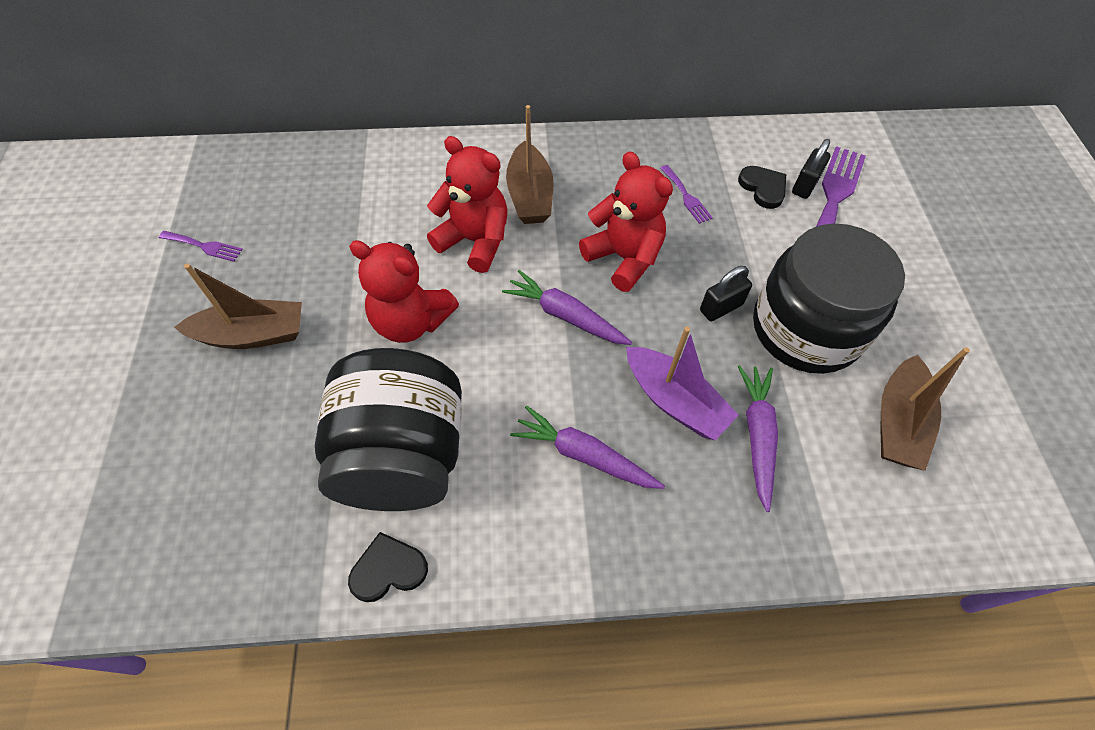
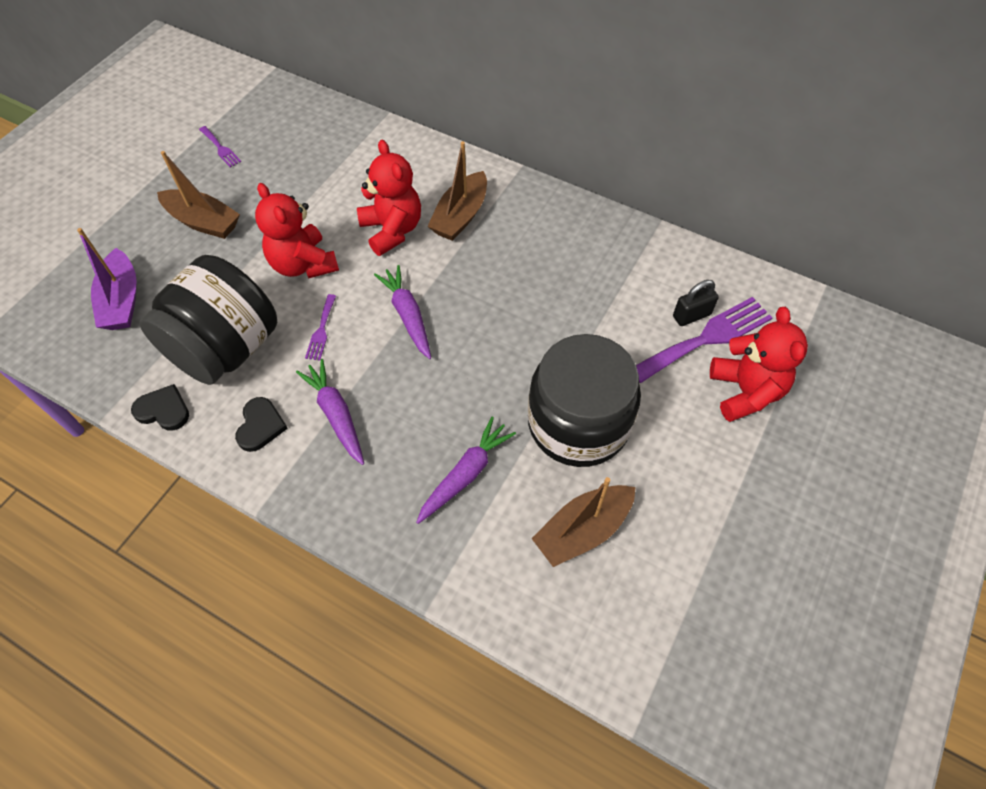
camera: 35 degrees right, 0 degrees up
(624, 258) = (487, 297): red teddy bear -> red teddy bear (745, 391)
(674, 401) = (429, 416): purple boat -> purple boat (122, 301)
(686, 196) = (580, 275): purple fork -> purple fork (321, 330)
(721, 307) = (526, 371): black padlock -> none
(763, 188) = (652, 300): black heart -> black heart (260, 426)

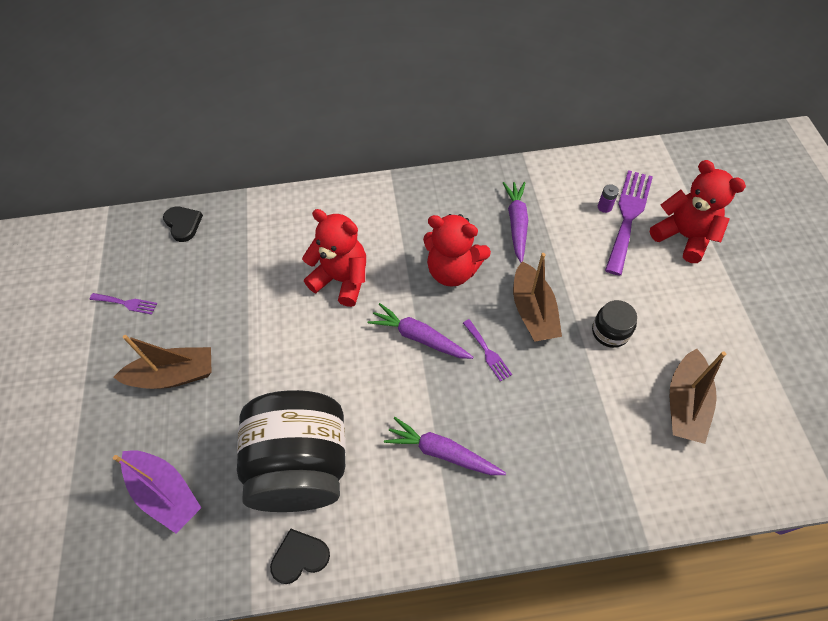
camera: 35 degrees left, 0 degrees up
(260, 426) = (393, 506): black heart -> black heart (183, 224)
(303, 264) = (297, 353): red teddy bear -> red teddy bear (453, 270)
(321, 330) = (365, 395): purple fork -> purple fork (487, 352)
(460, 216) = (383, 236): brown boat -> brown boat (533, 311)
(465, 474) = (576, 424): purple carrot -> purple carrot (516, 223)
(578, 423) = (610, 332): black jar -> black jar, size x0.43
(691, 315) = (604, 207): black padlock -> purple battery

